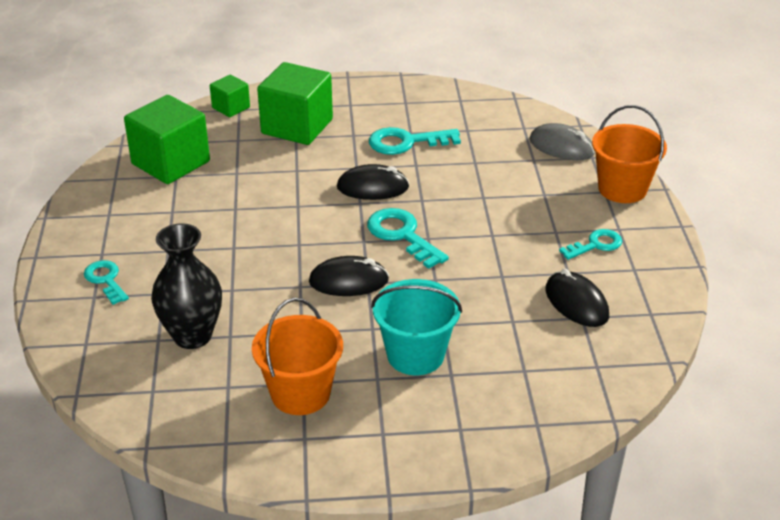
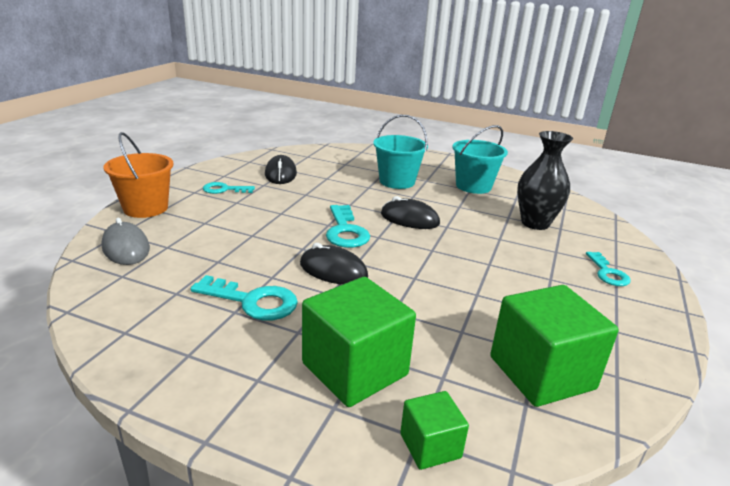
camera: 155 degrees left, 10 degrees down
(300, 393) = (473, 186): orange bucket -> turquoise bucket

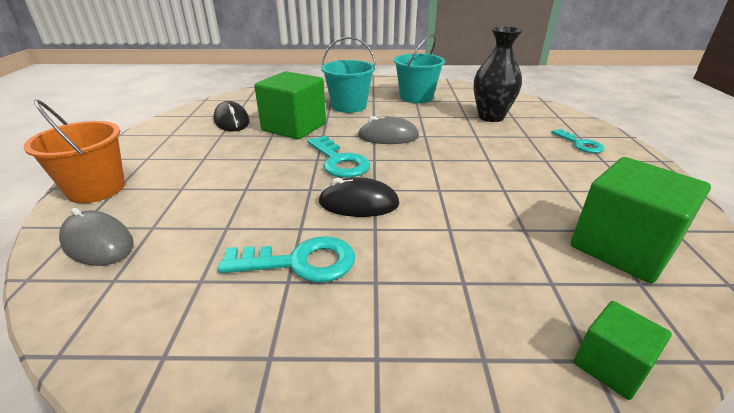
camera: 20 degrees left, 5 degrees up
(224, 189) = (180, 148): turquoise key -> none
(355, 369) = (467, 304): green cube -> green cube (294, 127)
(409, 219) = (388, 136): black mouse -> grey mouse

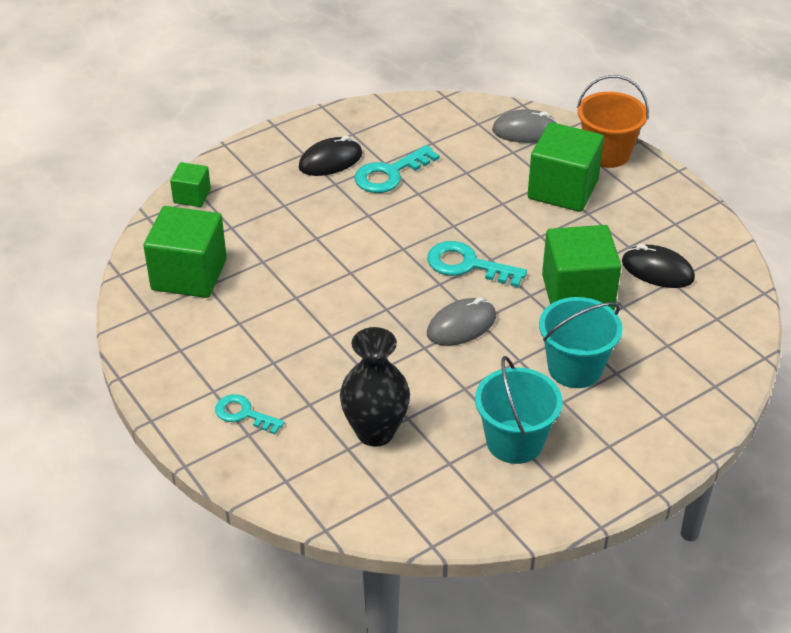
camera: 145 degrees right, 10 degrees up
(185, 178) = (563, 189): none -> green cube
(358, 203) = (401, 229): black mouse -> black mouse (330, 161)

